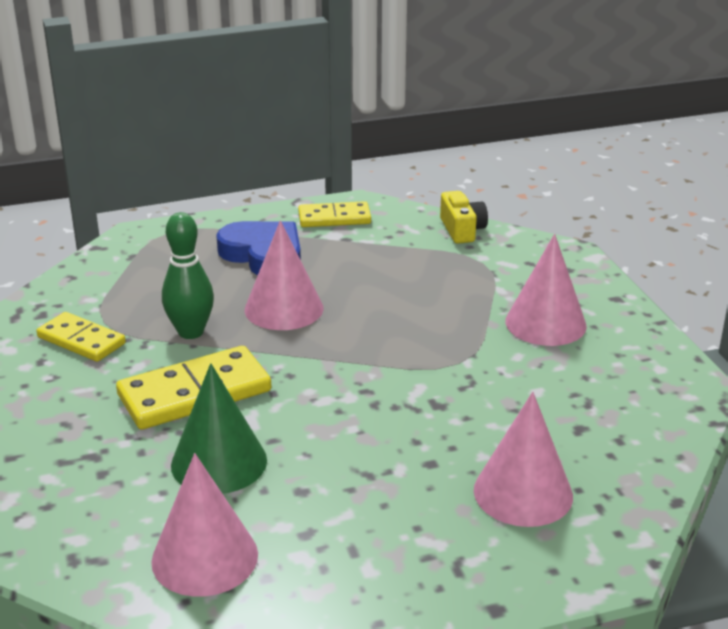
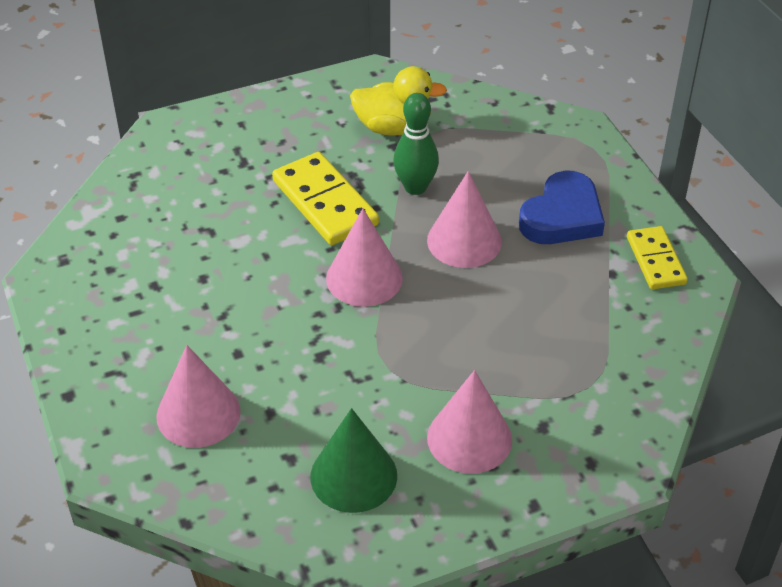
camera: 85 degrees right, 15 degrees up
(81, 340) = (393, 127): yellow domino -> yellow duck
(205, 557) = (131, 235): pink cone -> pink cone (364, 278)
(219, 462) = (236, 228): green cone -> green cone (353, 476)
(462, 230) = (659, 368): yellow camera -> none

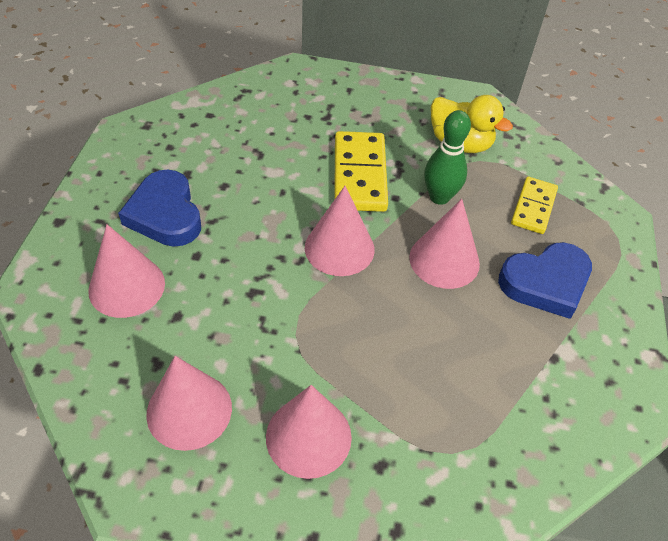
camera: 30 degrees right, 5 degrees up
(170, 333) = (165, 214): none -> blue heart
(353, 476) = (189, 410): green cone -> pink cone
(655, 260) = (604, 368): yellow domino -> yellow domino (533, 207)

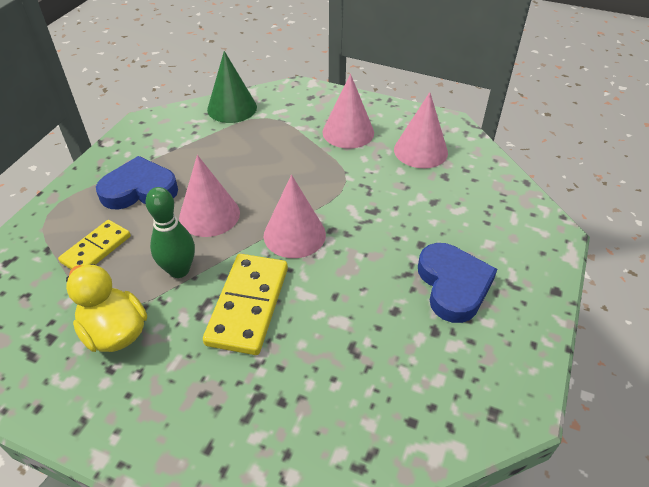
camera: 165 degrees left, 5 degrees down
(127, 286) = (476, 226): pink cone -> none
(520, 468) = (232, 108): none -> green cone

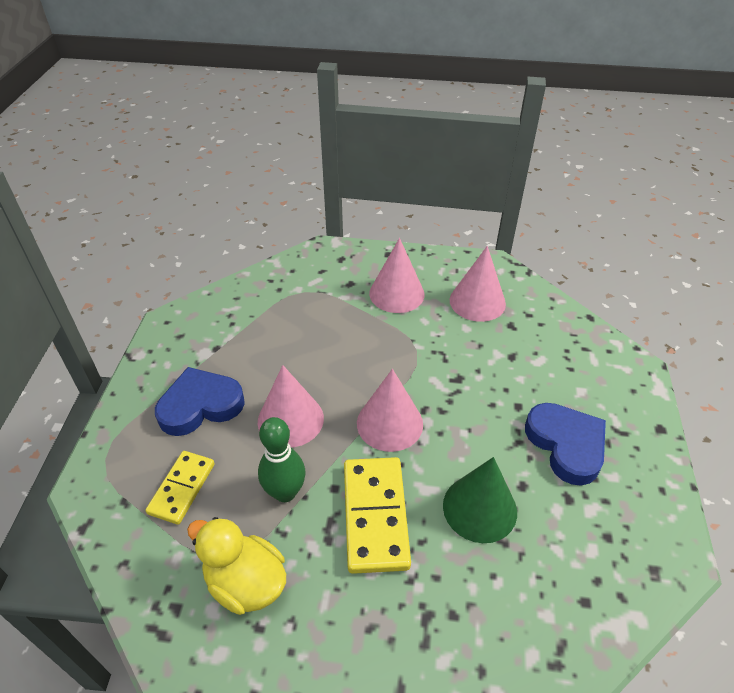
camera: 15 degrees left, 0 degrees up
(232, 108) = (262, 287): green cone -> green cone (479, 508)

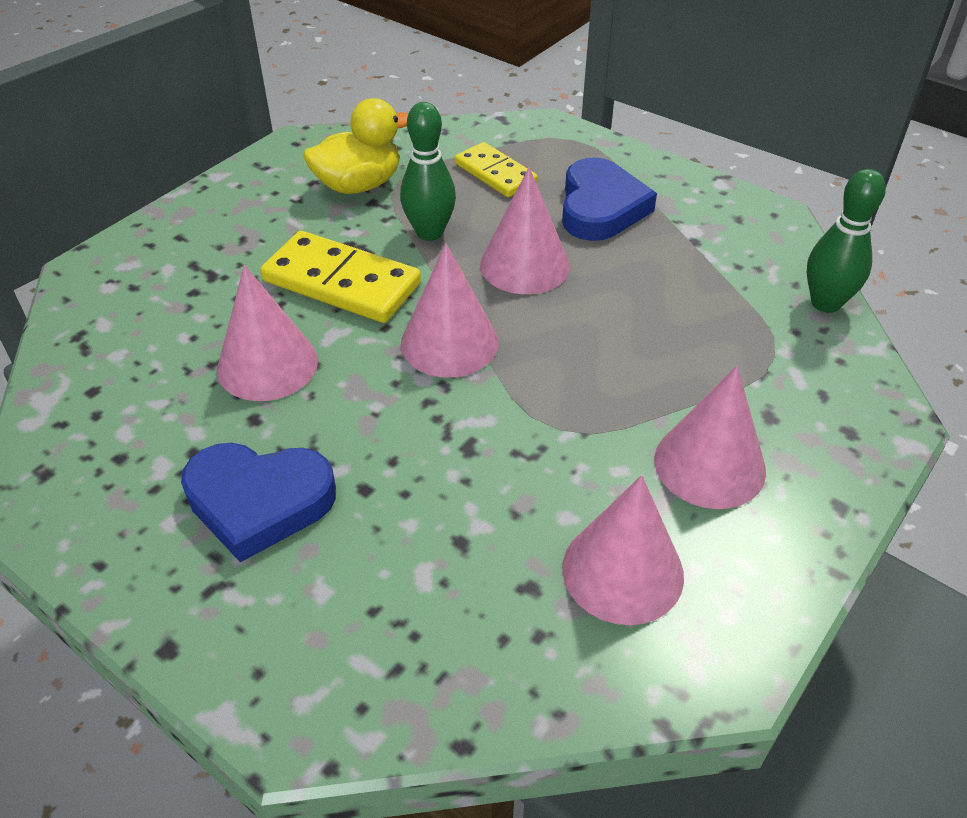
camera: 120 degrees right, 0 degrees up
(248, 283) = (825, 303): none -> green bowling pin
(479, 508) = (267, 364): green cone -> pink cone

